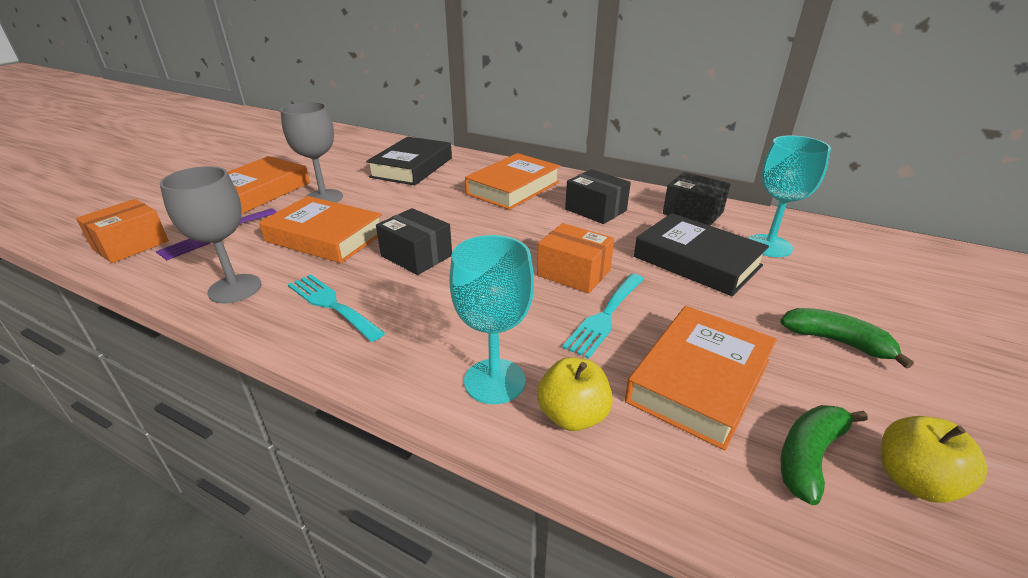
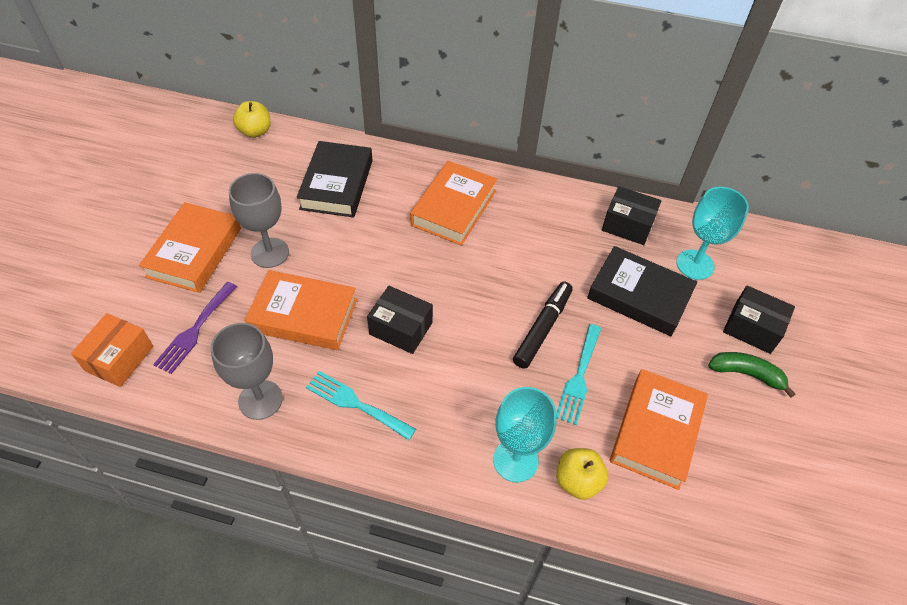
camera: 15 degrees left, 20 degrees up
(573, 273) = (542, 328): orange box -> black marker
(595, 210) = (541, 233): black box -> black box (752, 328)
(809, 456) = (729, 483): green banana -> none
(913, 480) = (787, 489): yellow apple -> yellow apple (255, 131)

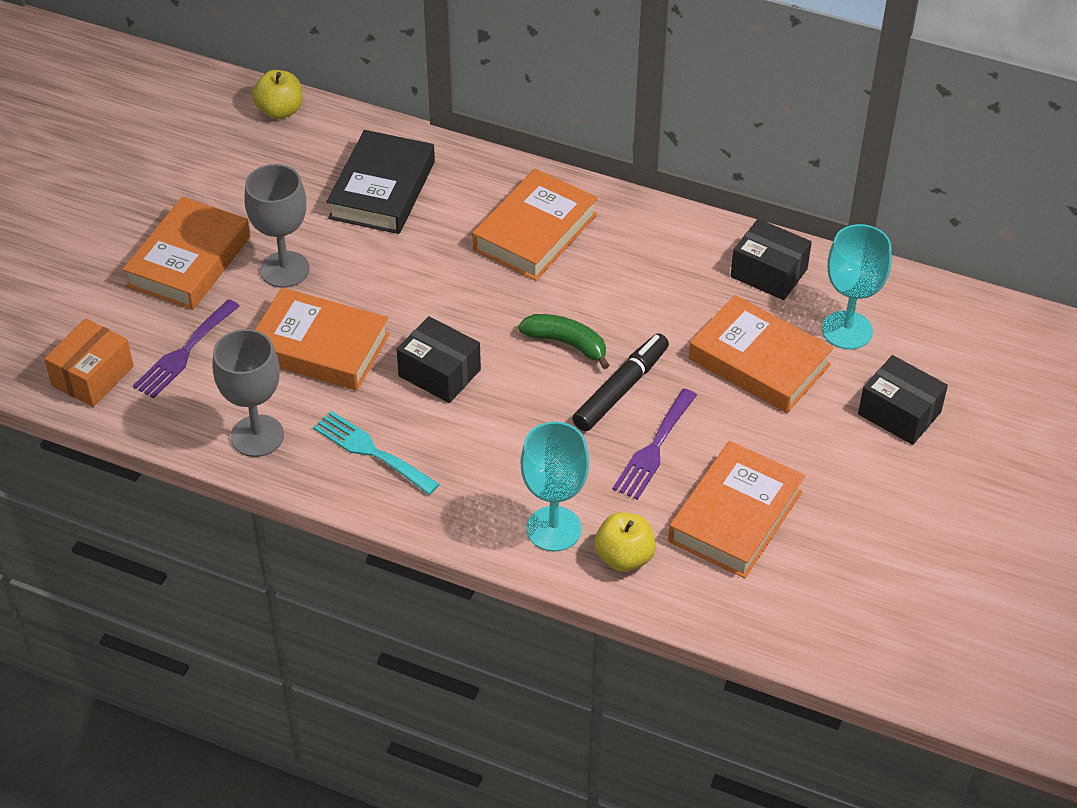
camera: 10 degrees right, 5 degrees down
(579, 377) = (654, 449): turquoise fork -> purple fork
(639, 296) = (759, 362): black book -> orange book
(746, 374) = (873, 465): green banana -> green banana (567, 344)

